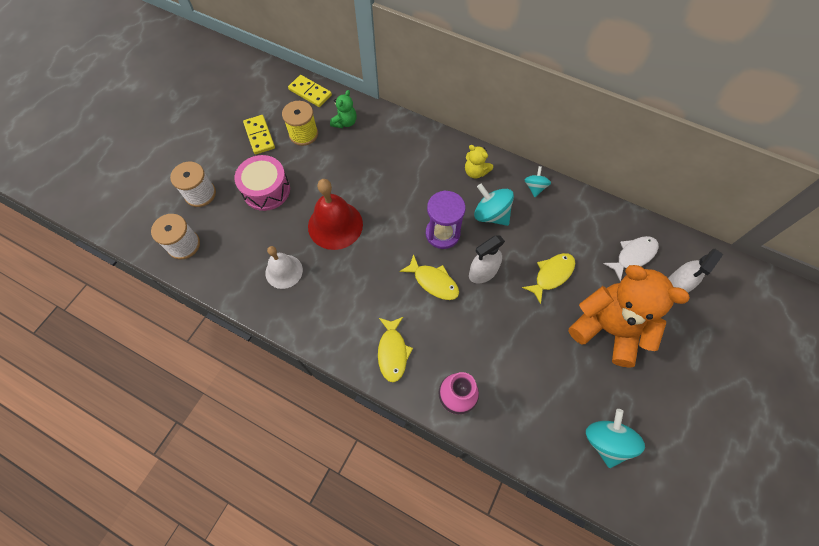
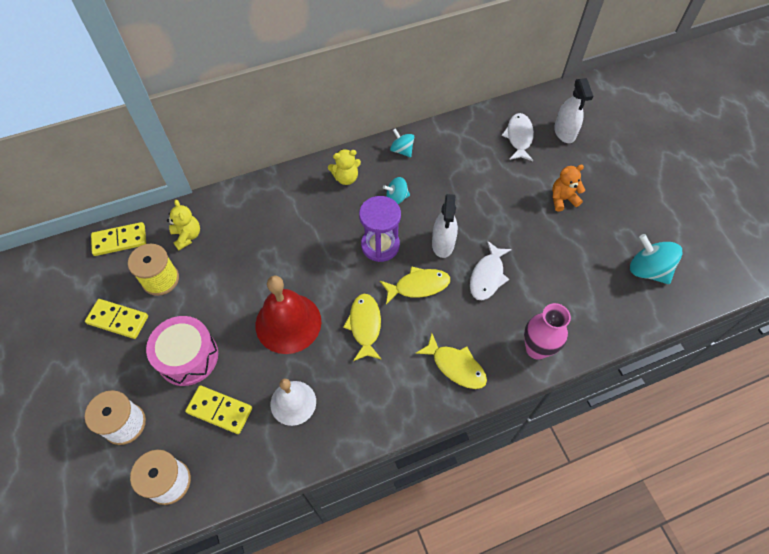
camera: 50 degrees left, 5 degrees down
(246, 235) = (219, 410): none -> yellow domino
(345, 122) = (187, 236): green teddy bear -> yellow teddy bear
(484, 322) = (487, 276): none -> white fish
(491, 214) = (396, 198): turquoise spinning top -> turquoise spinning top, size x0.60
(551, 275) = (488, 199): yellow fish -> yellow fish (365, 325)
(608, 328) = (562, 199): orange teddy bear -> orange teddy bear, size x0.44

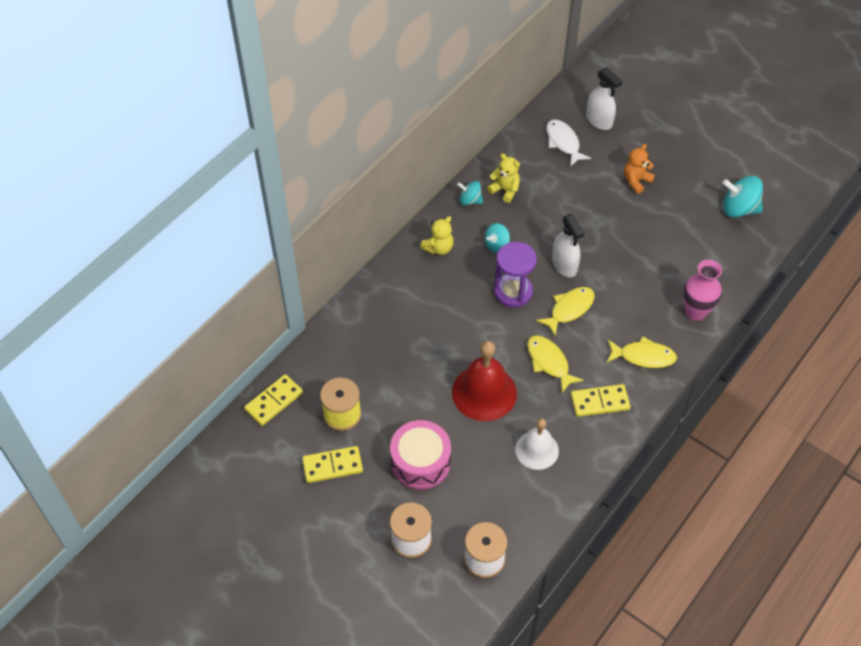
camera: 30 degrees left, 5 degrees down
(187, 236) = (335, 367): yellow teddy bear -> yellow teddy bear (505, 190)
(219, 410) = (482, 487): yellow domino -> yellow domino (600, 402)
(487, 276) = (619, 274): white fish -> none

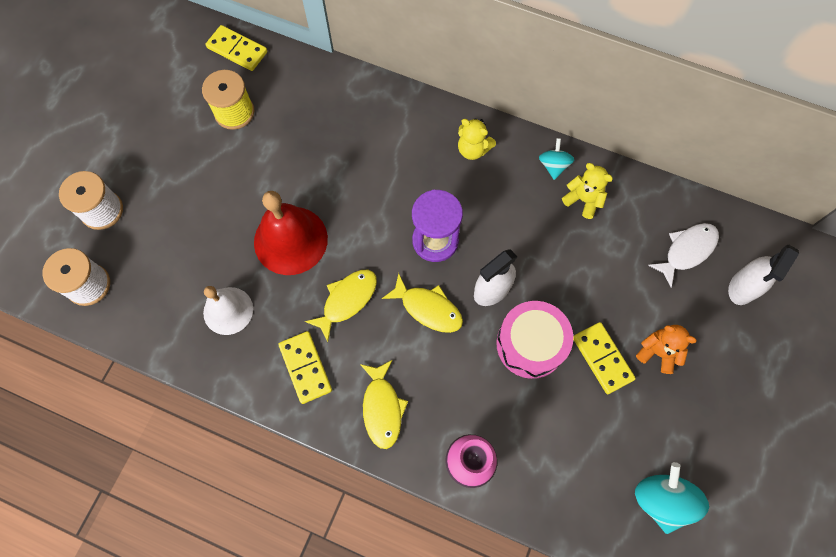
camera: 75 degrees right, 15 degrees up
(332, 466) = (173, 120): yellow domino -> yellow domino (602, 358)
(420, 462) = (192, 198): pink drum -> pink drum (530, 344)
(496, 245) = (497, 208): turquoise spinning top -> none
(505, 190) = (583, 200): yellow teddy bear -> yellow teddy bear turned 75 degrees counterclockwise

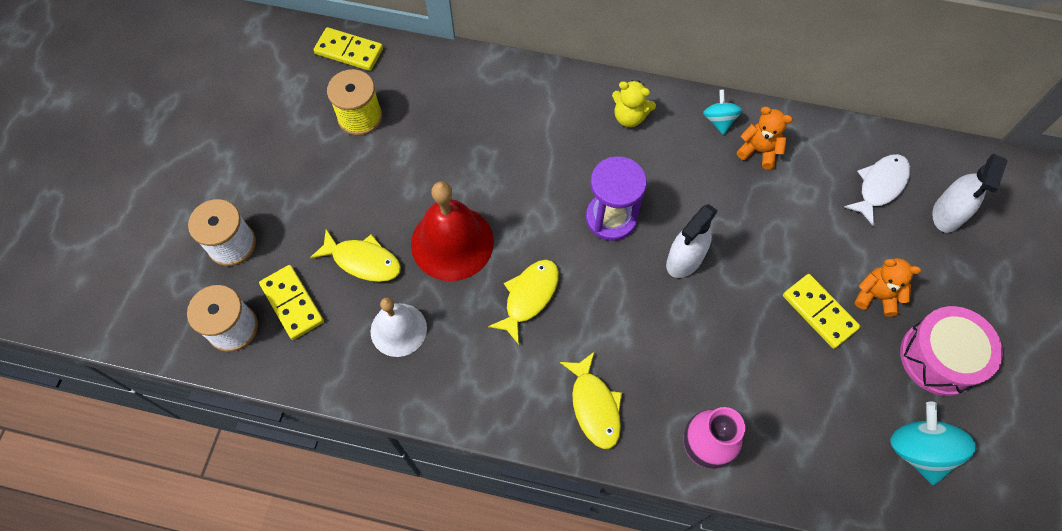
camera: 10 degrees left, 5 degrees down
(305, 368) = (499, 377): yellow domino -> yellow domino (292, 303)
(428, 308) = (620, 290): yellow fish -> yellow fish (363, 261)
(530, 344) = (739, 310): pink drum -> pink drum (939, 357)
(583, 200) = (759, 151): yellow teddy bear -> orange teddy bear

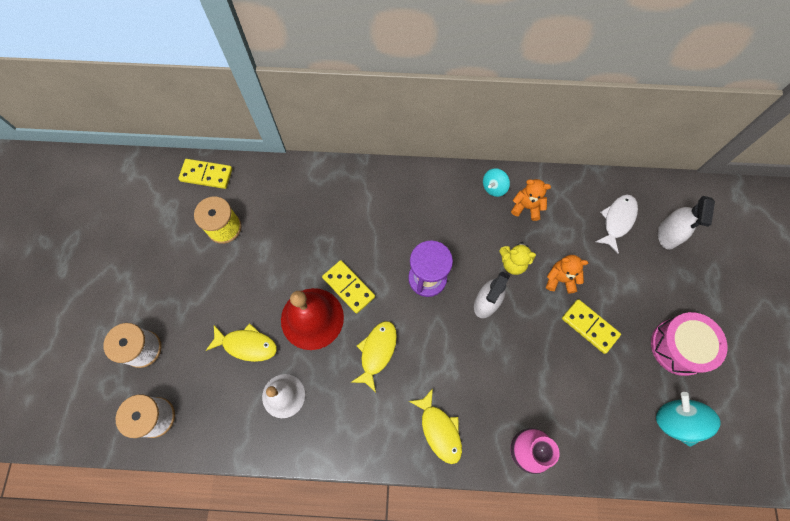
camera: 10 degrees left, 5 degrees up
(292, 303) = (198, 389): yellow domino -> yellow domino (348, 287)
(629, 117) = (428, 195): yellow teddy bear -> yellow teddy bear (513, 263)
(719, 121) = (494, 187): turquoise spinning top -> turquoise spinning top turned 120 degrees counterclockwise
(876, 296) = (627, 307): orange teddy bear -> orange teddy bear (560, 279)

